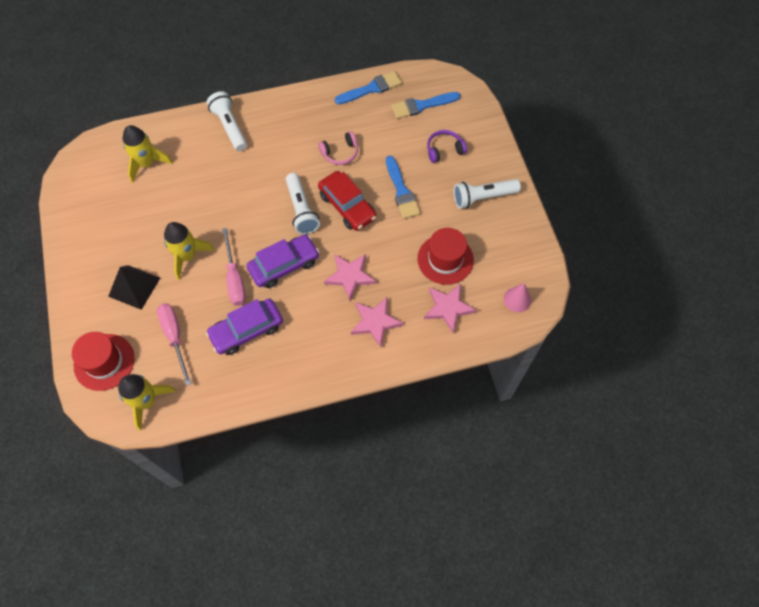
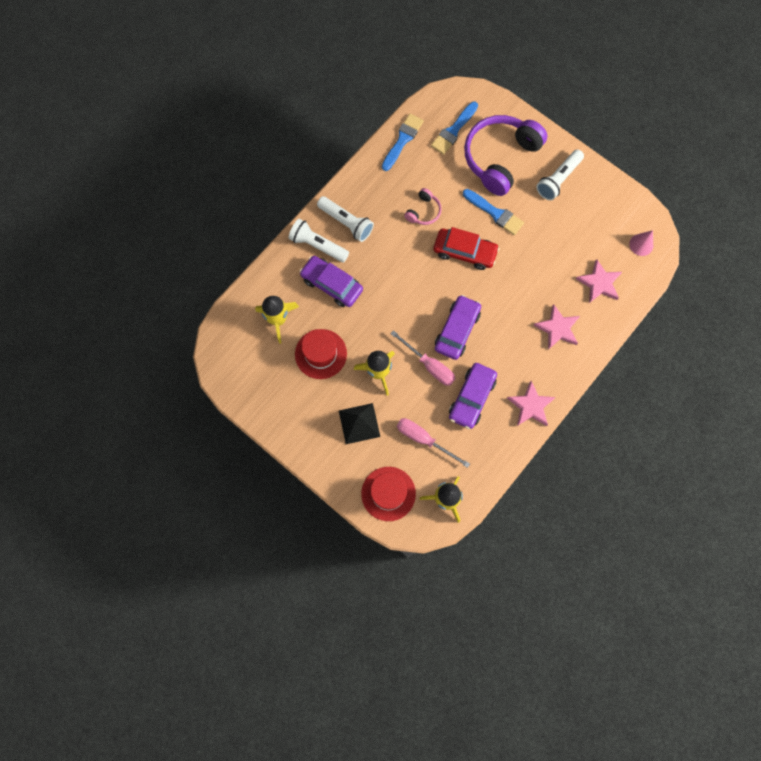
camera: 35 degrees left, 10 degrees up
(213, 163) = (332, 284): none -> purple car
(301, 210) = (433, 278): white flashlight -> white flashlight (346, 223)
(350, 276) = (511, 306): pink star -> pink star (530, 406)
(444, 150) = (500, 158): purple headphones -> purple headphones, size x2.23
(445, 259) = (569, 247): red hat -> red hat (321, 354)

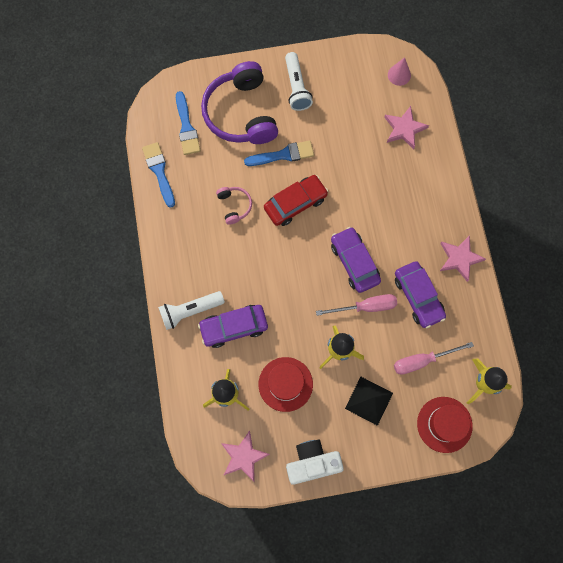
camera: 50 degrees left, 0 degrees up
(279, 418) = (312, 462): none -> white camera
(346, 223) = (191, 272): white flashlight -> none
(557, 328) = (415, 188): pink star -> pink star (244, 457)

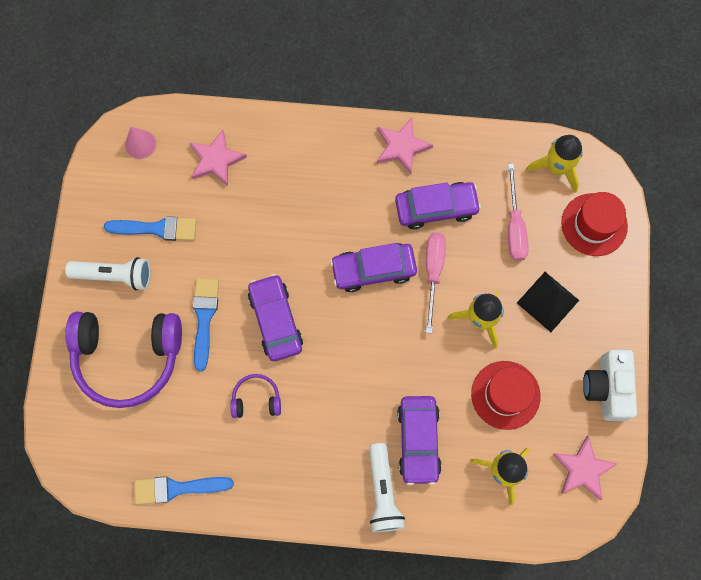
camera: 75 degrees left, 0 degrees up
(186, 127) = (124, 435): blue brush -> blue brush (157, 228)
(234, 206) = (256, 399): pink headphones -> purple headphones
(295, 203) = (276, 320): red car -> purple car

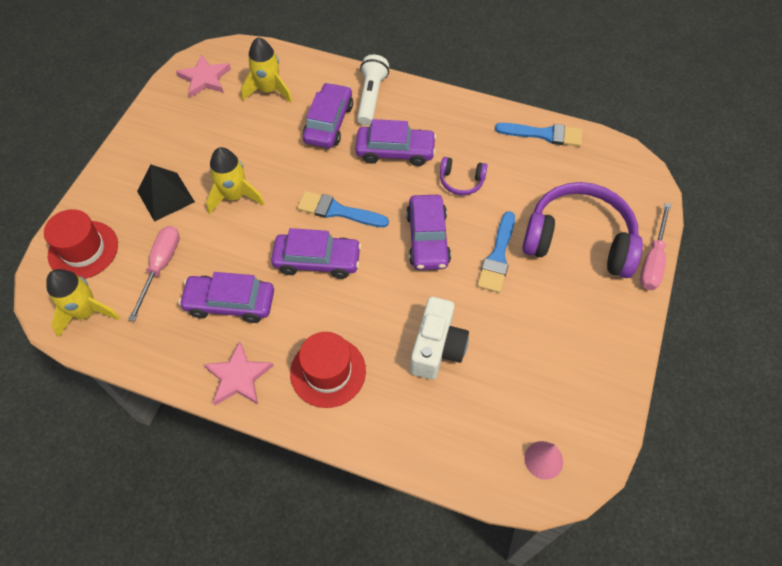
camera: 165 degrees left, 15 degrees down
(114, 276) = (586, 317): white flashlight -> none
(157, 228) = (535, 354): blue brush -> blue brush (337, 211)
(216, 160) = (454, 416): pink star -> none
(335, 420) = (395, 151): none -> purple car
(433, 272) = (260, 244): pink screwdriver -> pink screwdriver (652, 260)
(505, 395) = (241, 137): red hat -> red hat (328, 371)
(606, 388) = (153, 124): white camera -> white camera (437, 348)

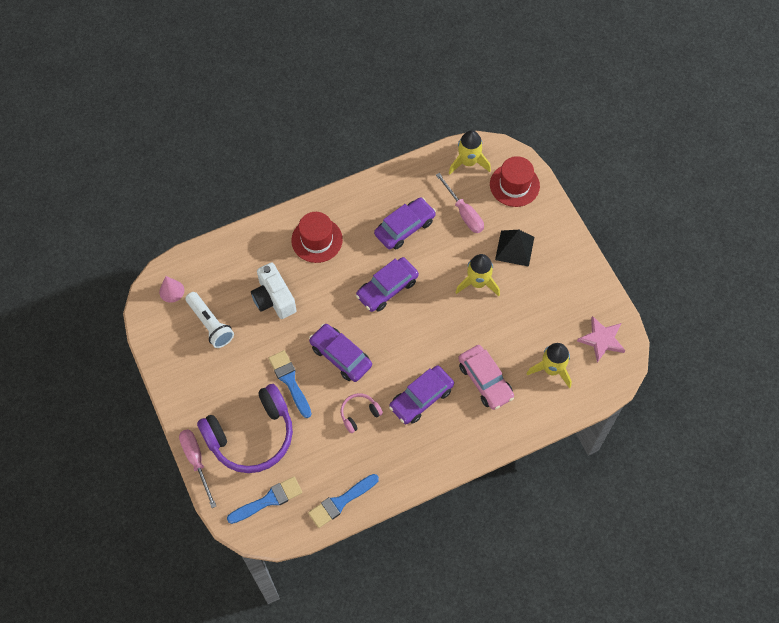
camera: 135 degrees right, 5 degrees up
(238, 377) = (357, 200): pink star -> none
(329, 123) = (485, 380): purple car -> pink car
(337, 211) = (410, 327): blue brush -> blue brush (268, 500)
(371, 97) = (482, 426): white flashlight -> white flashlight (210, 324)
(461, 181) = (359, 414): purple headphones -> pink headphones

